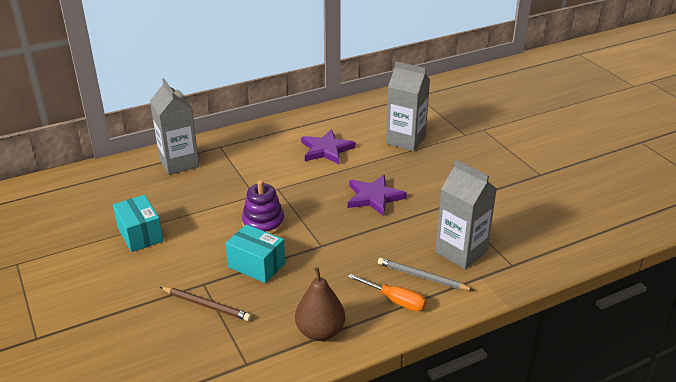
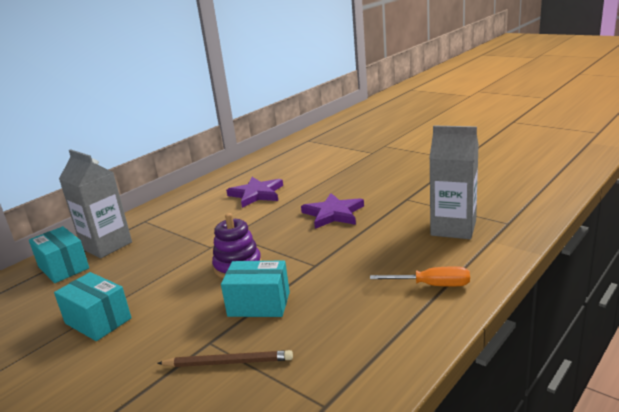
camera: 20 degrees left, 10 degrees down
(138, 174) = (63, 267): none -> turquoise box
(320, 332) = (382, 340): brown pear -> none
(405, 140) = (324, 169): grey carton -> none
(422, 277) = (438, 258): grey pencil -> none

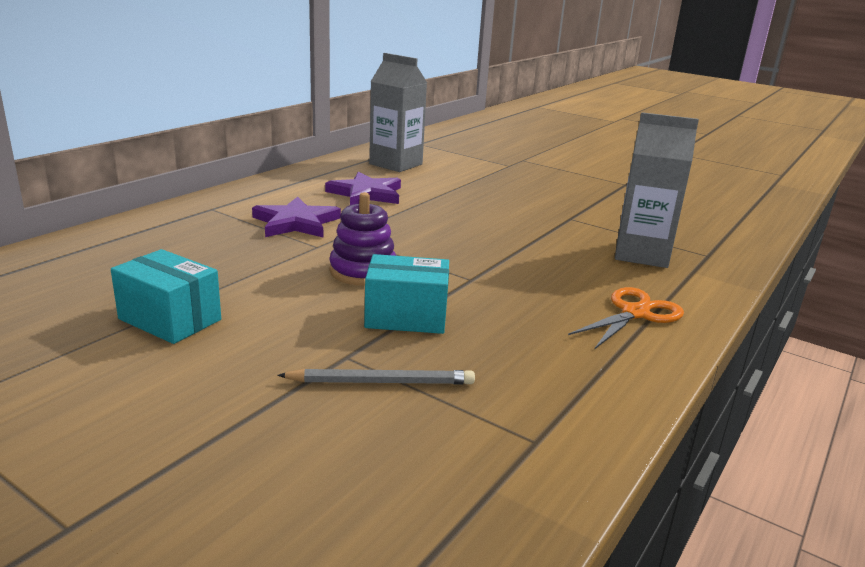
camera: 10 degrees left, 0 degrees up
(63, 267) = (100, 252): turquoise box -> none
(106, 245) = (161, 231): grey carton -> grey carton (396, 164)
(228, 362) = (381, 382): brown pencil -> grey pencil
(333, 214) = (478, 225): purple star -> purple star (296, 223)
(432, 285) = (635, 313): orange screwdriver -> orange scissors

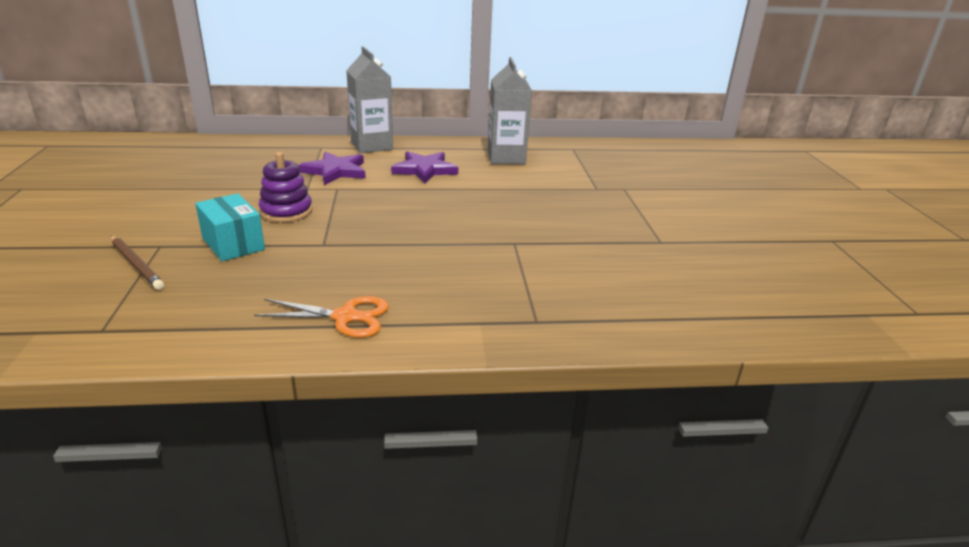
camera: 50 degrees right, 5 degrees up
(170, 319) = (157, 193): turquoise box -> none
(381, 382) = (136, 264): grey pencil -> brown pencil
(641, 254) = (481, 291): grey carton -> grey carton (371, 146)

